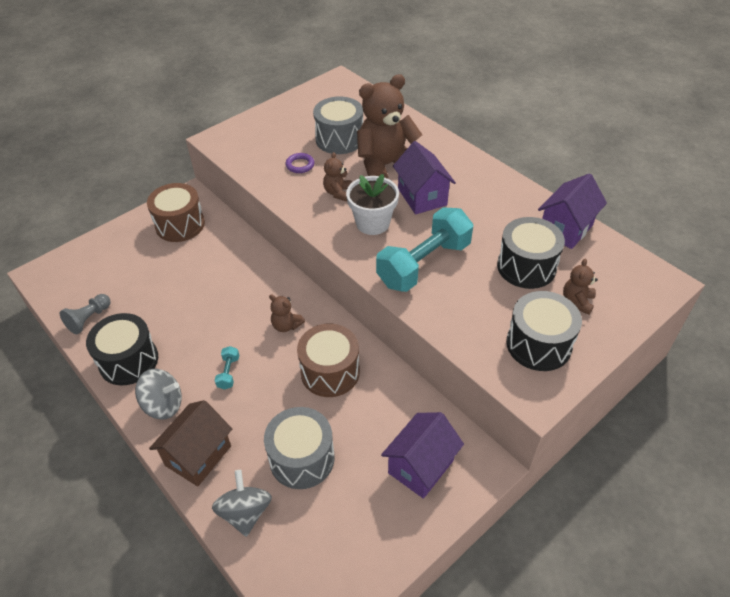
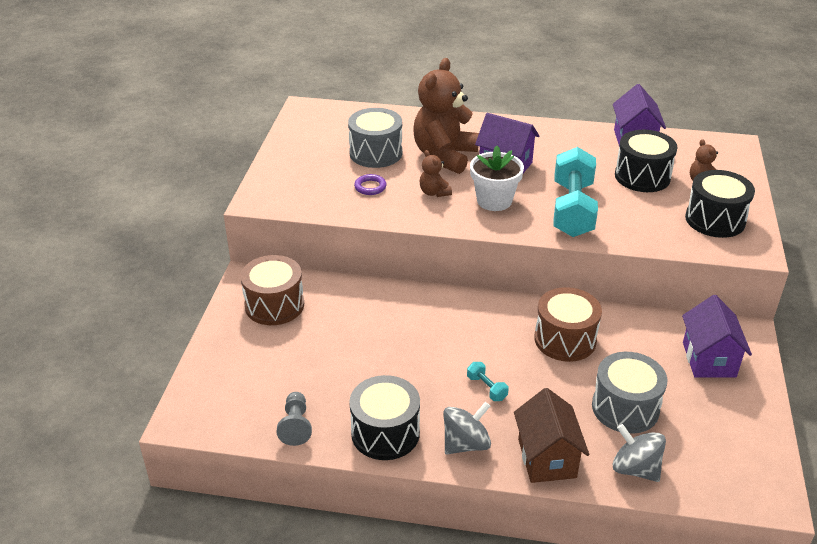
camera: 40 degrees left, 10 degrees down
(286, 325) = (485, 328): brown teddy bear -> none

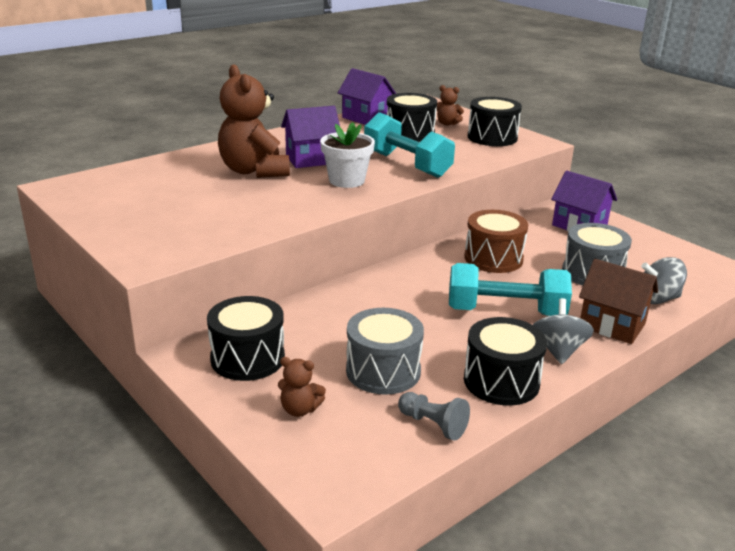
camera: 50 degrees left, 10 degrees down
(274, 305) = (247, 358): brown drum -> black drum
(370, 187) = (233, 211): purple ring -> none
(376, 153) = (191, 190): grey drum -> grey drum (383, 371)
(434, 192) = (293, 194): brown teddy bear -> brown teddy bear (299, 409)
(486, 388) = (505, 312): turquoise dumbbell -> turquoise dumbbell, size x2.49

